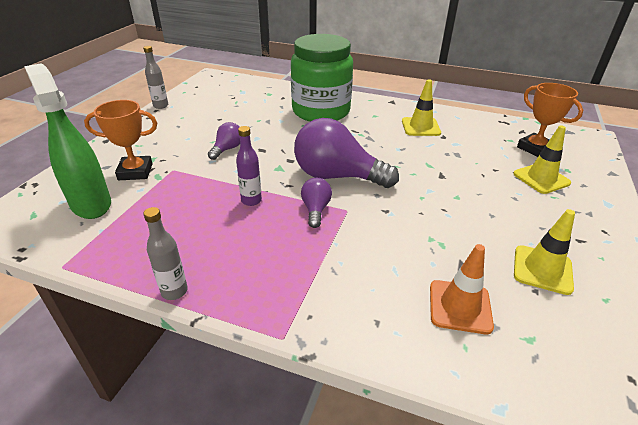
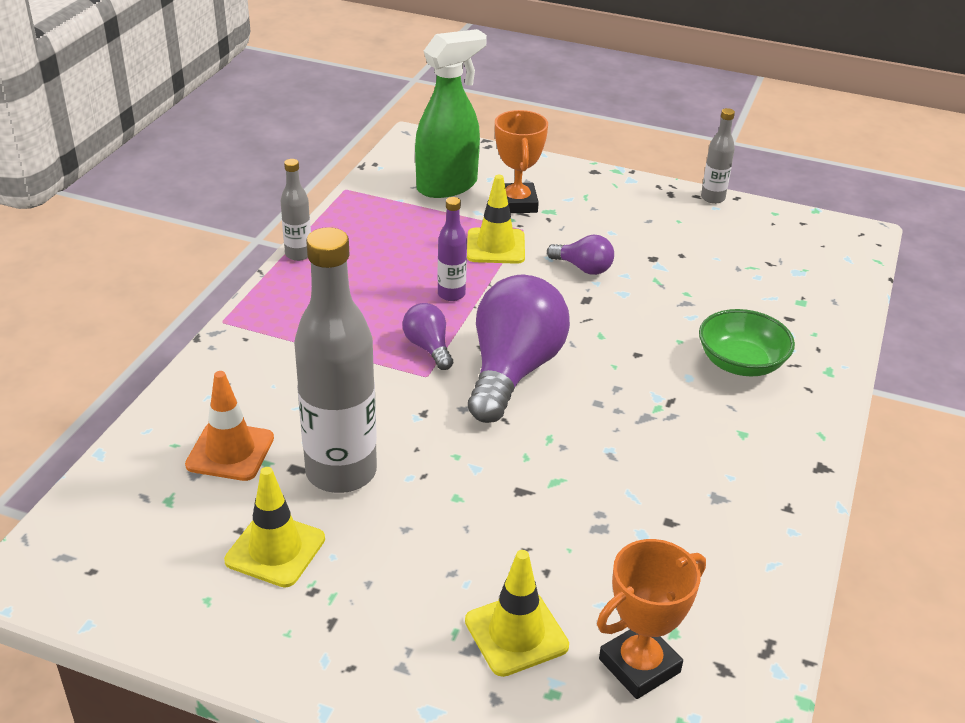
camera: 90 degrees right, 0 degrees up
(315, 210) = (428, 347): purple light bulb -> purple light bulb turned 120 degrees counterclockwise
(321, 111) = (741, 363): green jar -> green bowl
(420, 127) = (705, 494): yellow traffic cone -> yellow traffic cone (495, 246)
(456, 244) = (341, 472): none -> grey bottle

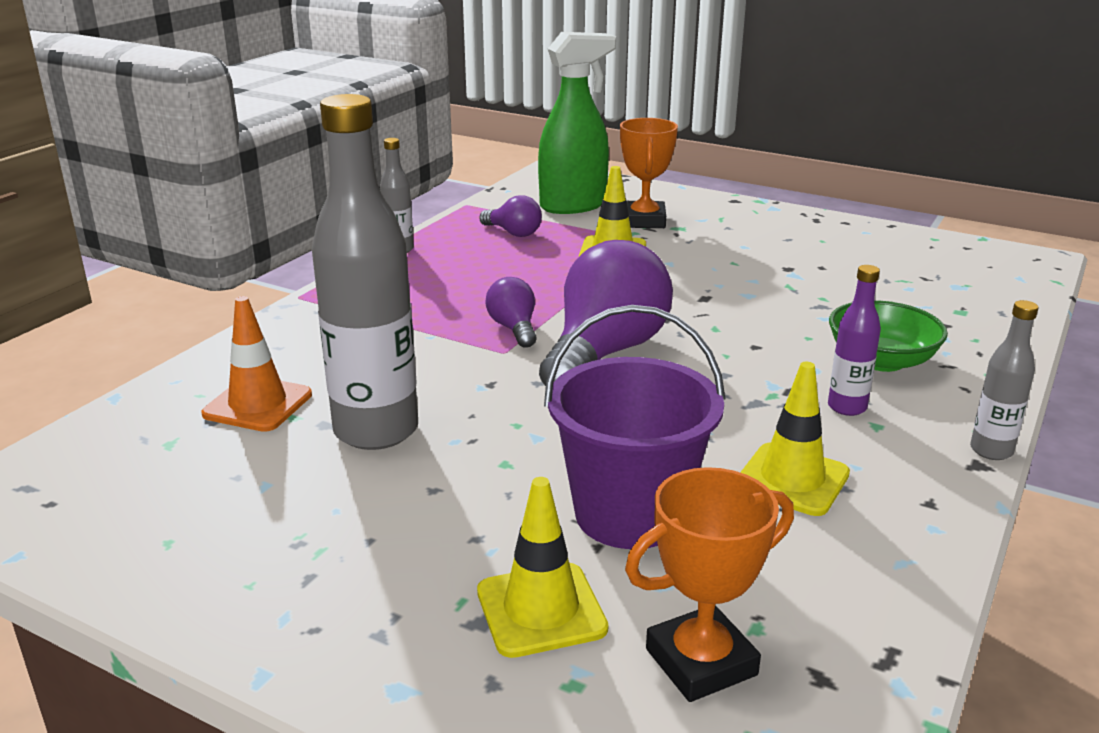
camera: 10 degrees right, 10 degrees down
(275, 550) = (270, 498): yellow traffic cone -> yellow traffic cone (792, 480)
(451, 294) = (553, 287): purple bottle -> purple bottle (847, 407)
(565, 539) = (630, 514): none -> purple bucket
(583, 268) = (706, 272): purple light bulb -> purple light bulb (513, 233)
(712, 198) = (863, 224): grey bottle -> grey bottle (991, 451)

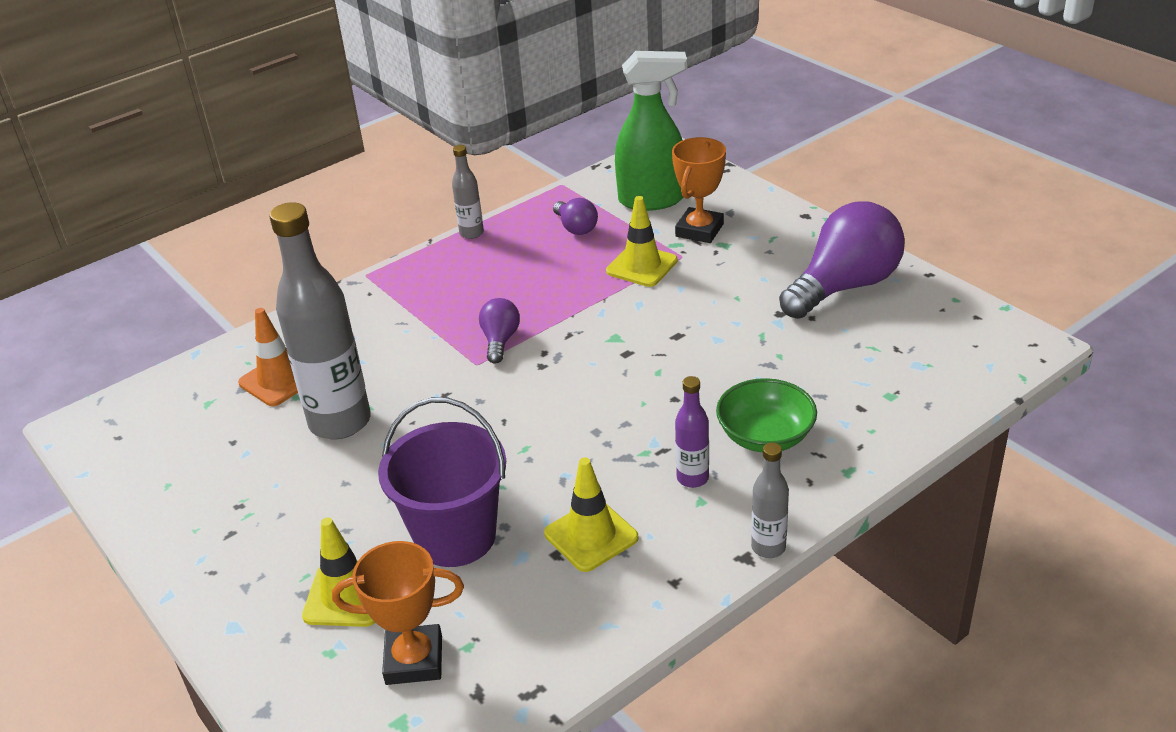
camera: 25 degrees right, 10 degrees up
(605, 353) = (550, 381): purple light bulb -> purple light bulb (844, 286)

